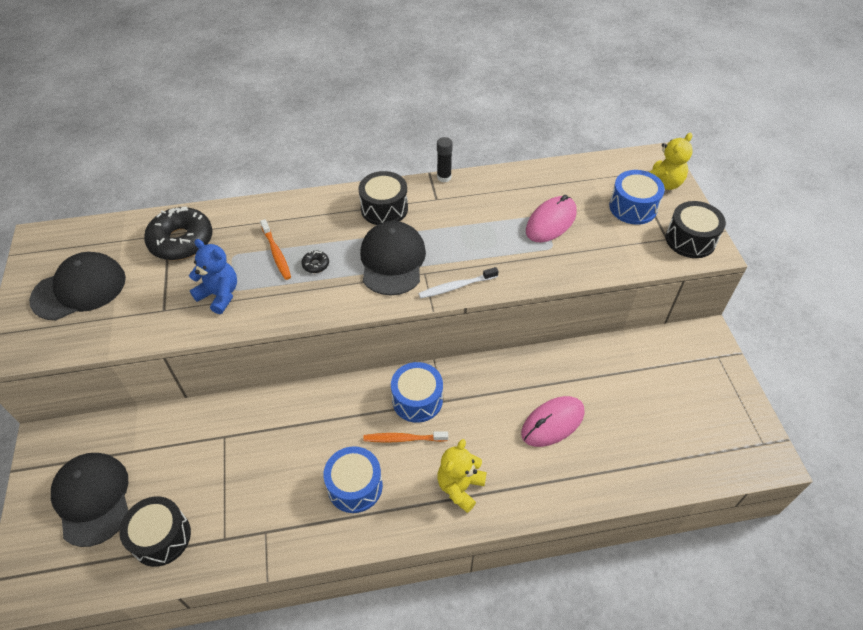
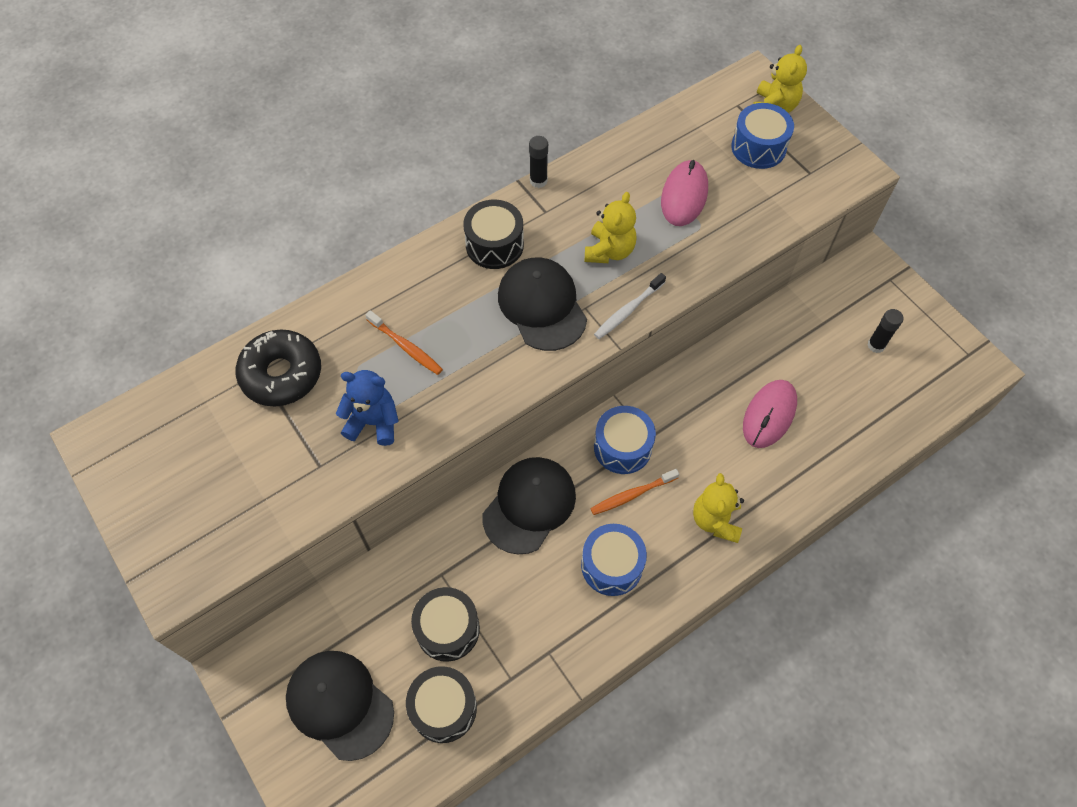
camera: 25 degrees left, 10 degrees up
(79, 289) = (198, 481): black cap -> black cap (529, 505)
(316, 265) = (460, 343): black donut -> none
(468, 240) = (609, 251): none -> yellow teddy bear
(678, 404) = (876, 345): none -> black glue stick
(690, 240) = (833, 166): black drum -> black drum (447, 629)

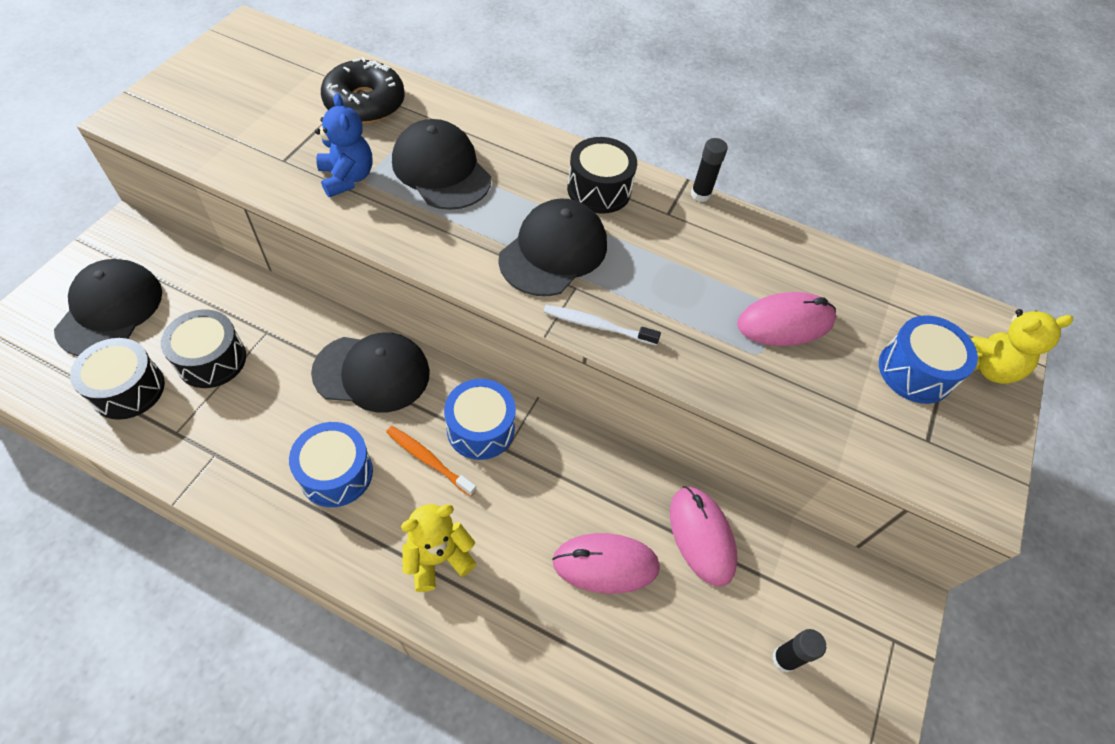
camera: 55 degrees right, 5 degrees down
(406, 347) = (441, 170): orange toothbrush -> black cap
(609, 251) = (660, 282): yellow teddy bear -> none
(776, 346) = (701, 536): none -> pink mouse

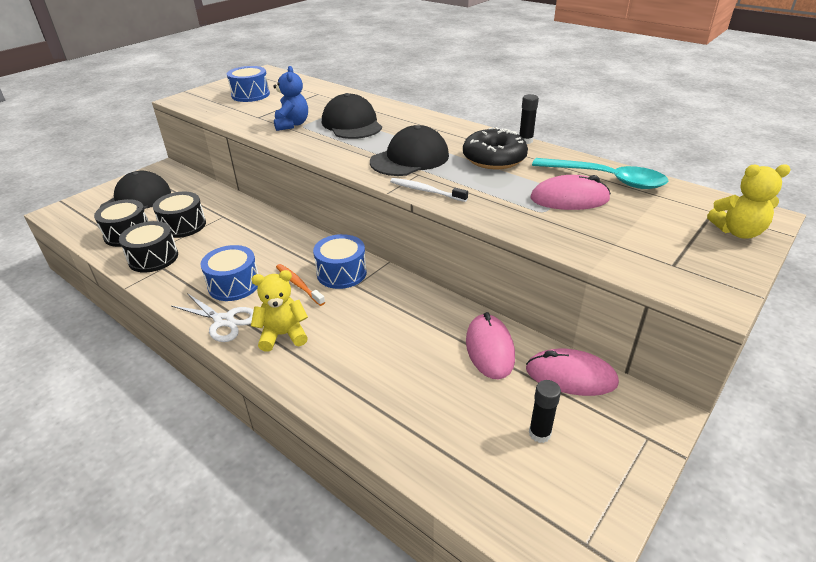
camera: 20 degrees right, 20 degrees down
(347, 545) = (224, 321): none -> white scissors
(365, 103) = (318, 98): black donut -> black donut (494, 158)
(372, 373) = (280, 240): black cap -> none
(599, 190) = (453, 136): black drum -> black drum (153, 258)
(605, 564) = (406, 355): pink mouse -> pink mouse (570, 376)
(820, 274) = (606, 179): none -> turquoise spoon
(915, 371) = (671, 229): blue drum -> blue drum (250, 95)

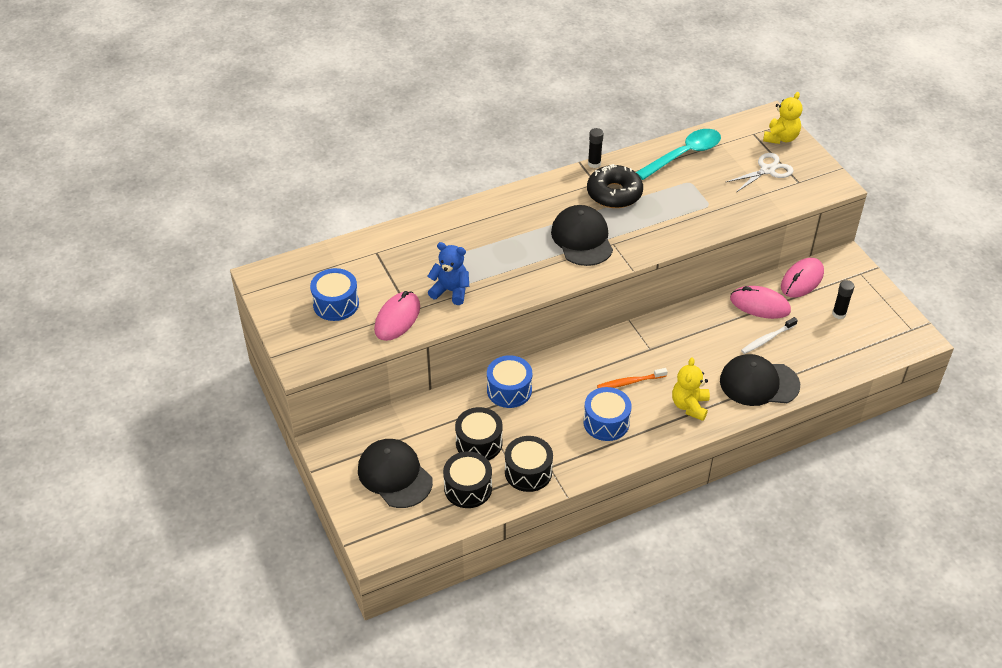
camera: 65 degrees left, 10 degrees up
(224, 321) = (653, 437): white scissors -> white scissors (767, 170)
(341, 273) = (628, 352): blue drum -> blue drum (509, 390)
(352, 124) = (481, 251): black cap -> black cap (759, 383)
(426, 191) = (644, 249): white toothbrush -> white toothbrush (767, 339)
(569, 199) = (700, 185): pink mouse -> pink mouse (397, 318)

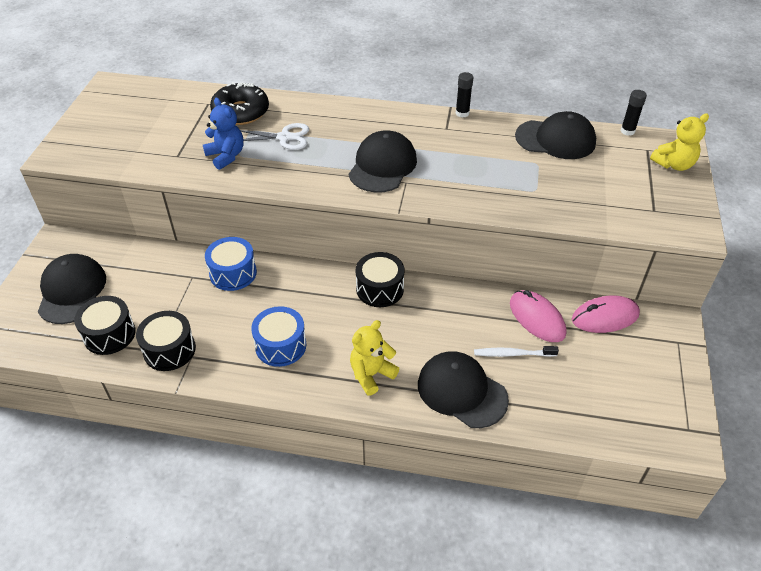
camera: 35 degrees right, 0 degrees up
(336, 304) = (133, 125): blue drum -> none
(397, 318) = (161, 157): pink mouse -> none
(479, 443) = (161, 302): black drum -> black drum (380, 289)
(614, 193) = (453, 143): black donut -> black donut (241, 112)
(630, 382) = (340, 322): orange toothbrush -> none
(684, 155) = (555, 139): turquoise spoon -> black cap
(767, 170) = (629, 186): white scissors -> white scissors (284, 137)
(839, 314) = (615, 370): black glue stick -> black glue stick (627, 131)

